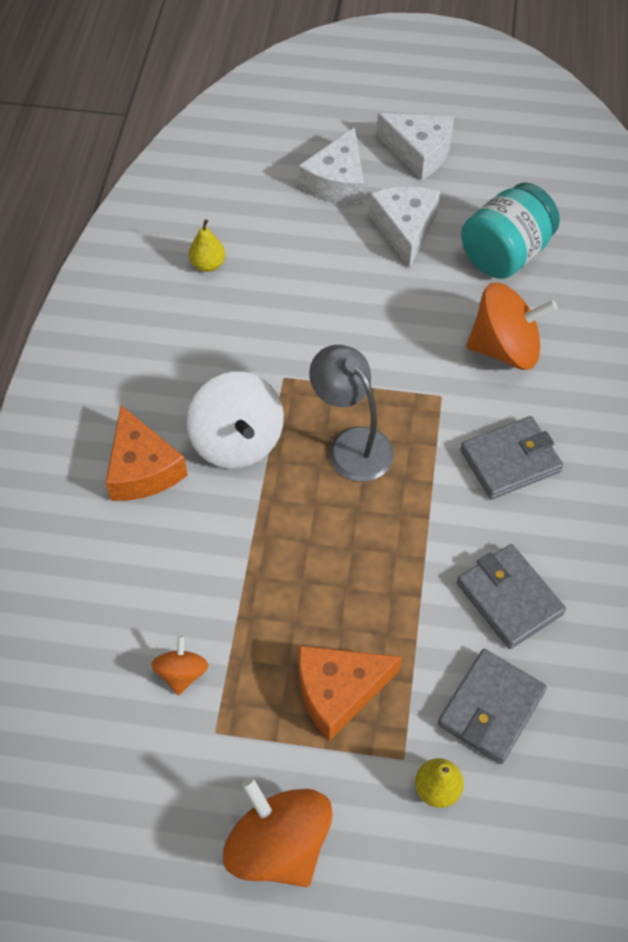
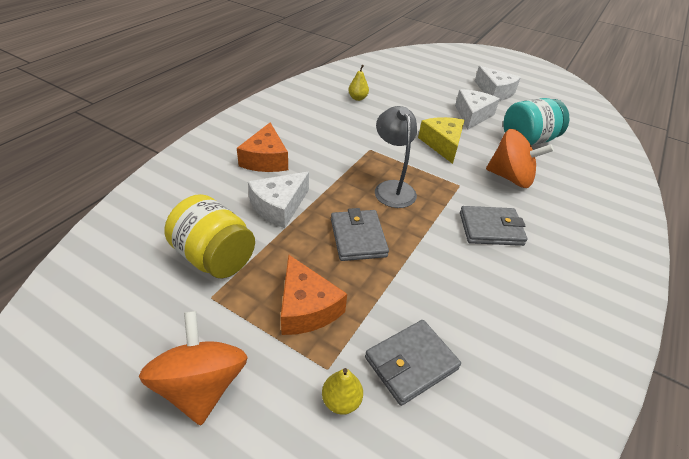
camera: 20 degrees right, 15 degrees down
(182, 673) = (214, 257): orange spinning top -> yellow jar
(237, 441) = (326, 165): white spinning top -> none
(337, 182) = (444, 90): white cheese -> white cheese (279, 206)
(338, 691) = (306, 307): orange cheese -> orange cheese turned 120 degrees counterclockwise
(385, 319) = (442, 144): none -> yellow cheese
(509, 598) = (457, 301): grey wallet -> grey wallet (358, 238)

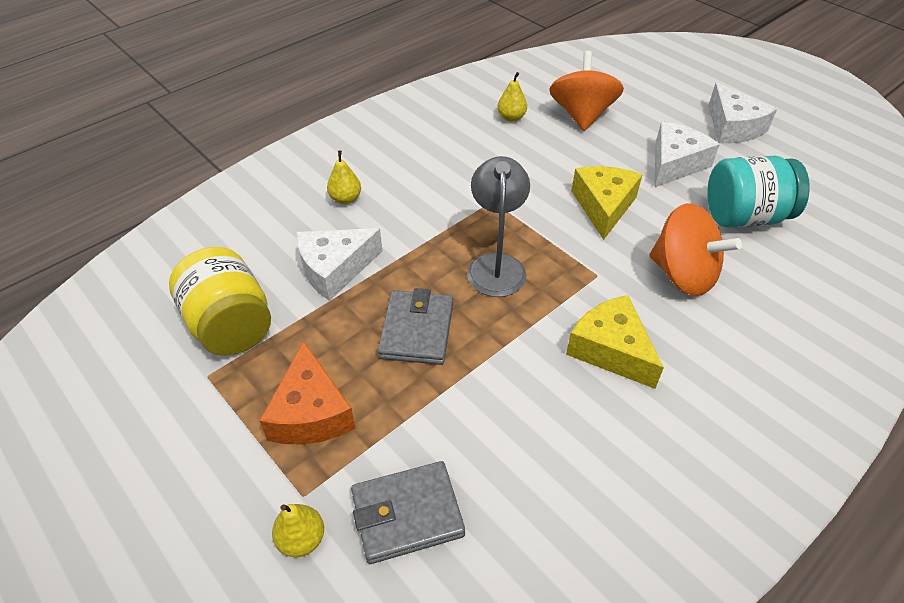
camera: 20 degrees right, 5 degrees up
(201, 385) = (156, 481): orange spinning top -> orange spinning top (581, 115)
(266, 159) = (345, 199): orange cheese -> yellow pear
(491, 229) = (610, 350): grey wallet -> yellow cheese

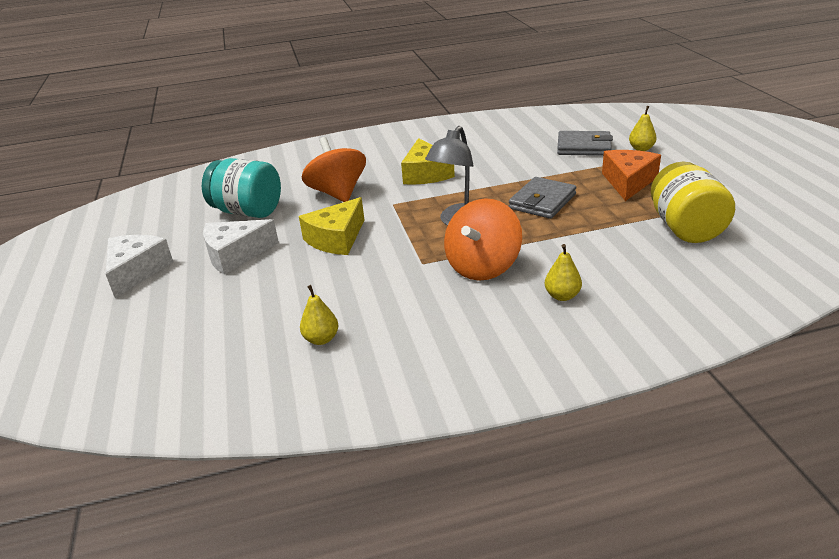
camera: 150 degrees left, 15 degrees down
(335, 269) = (591, 244): white cheese -> none
(581, 115) = (246, 321): orange spinning top -> orange spinning top (483, 267)

